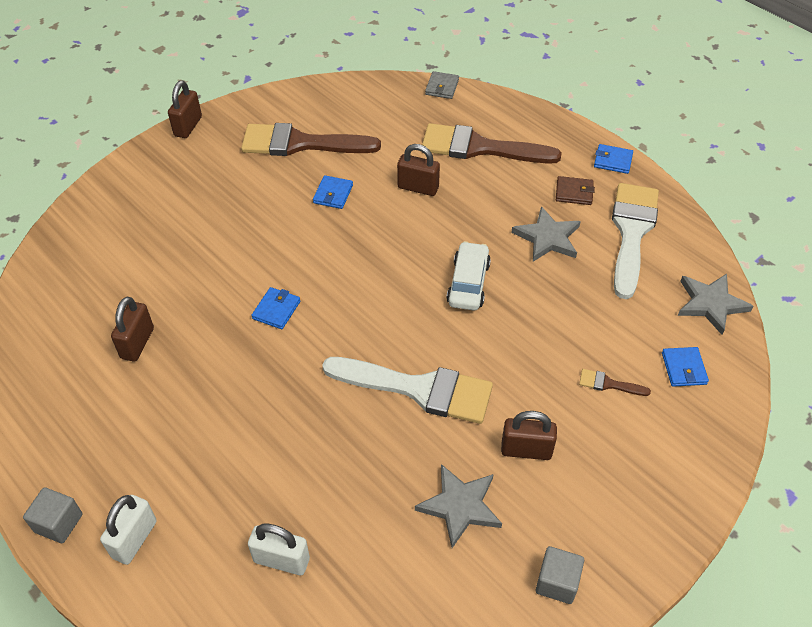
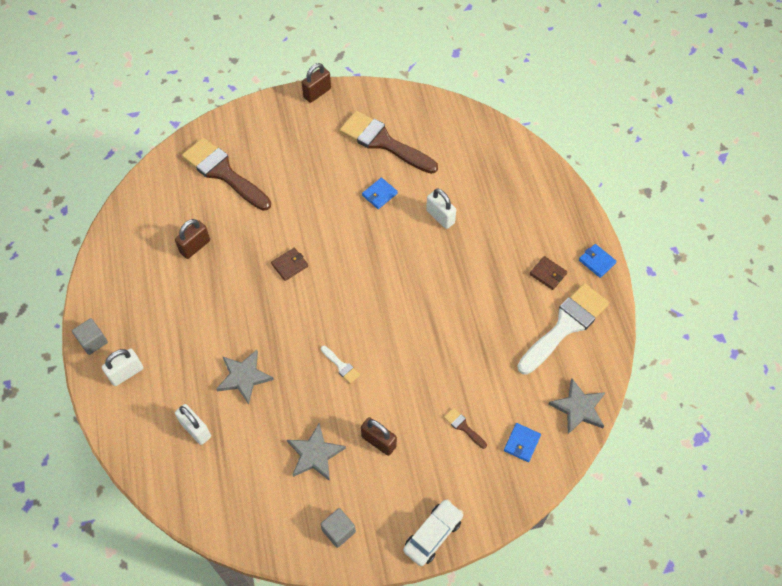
camera: 30 degrees right, 10 degrees up
(276, 310) = (289, 265): blue wallet -> brown wallet
(418, 188) = (440, 217): brown padlock -> white padlock
(419, 389) = (341, 366): white brush -> white brush, size x0.41
(442, 87) = (515, 139): grey wallet -> none
(468, 283) = (423, 308): white car -> white car (433, 535)
(479, 147) = (506, 204): brown brush -> brown brush (223, 173)
(547, 238) = (502, 300): grey star -> grey star (244, 377)

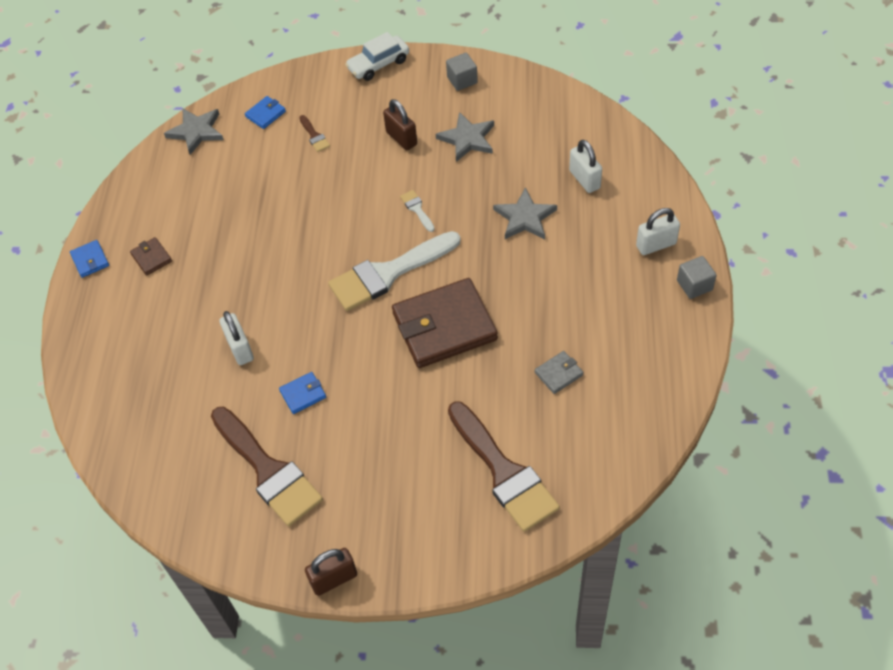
camera: 160 degrees left, 5 degrees down
(195, 246) = (558, 374): brown padlock -> grey wallet
(289, 265) = (444, 326): brown wallet -> brown wallet, size x2.36
(565, 326) = (164, 203): white brush -> white brush (388, 273)

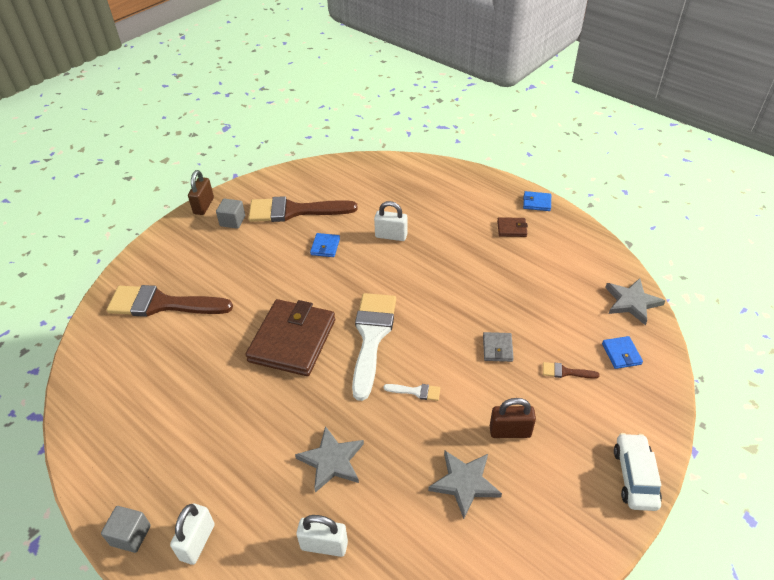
camera: 125 degrees right, 10 degrees down
(462, 80) = (554, 537): grey cube -> grey cube (232, 221)
(558, 374) = (182, 378): grey wallet -> grey wallet (497, 348)

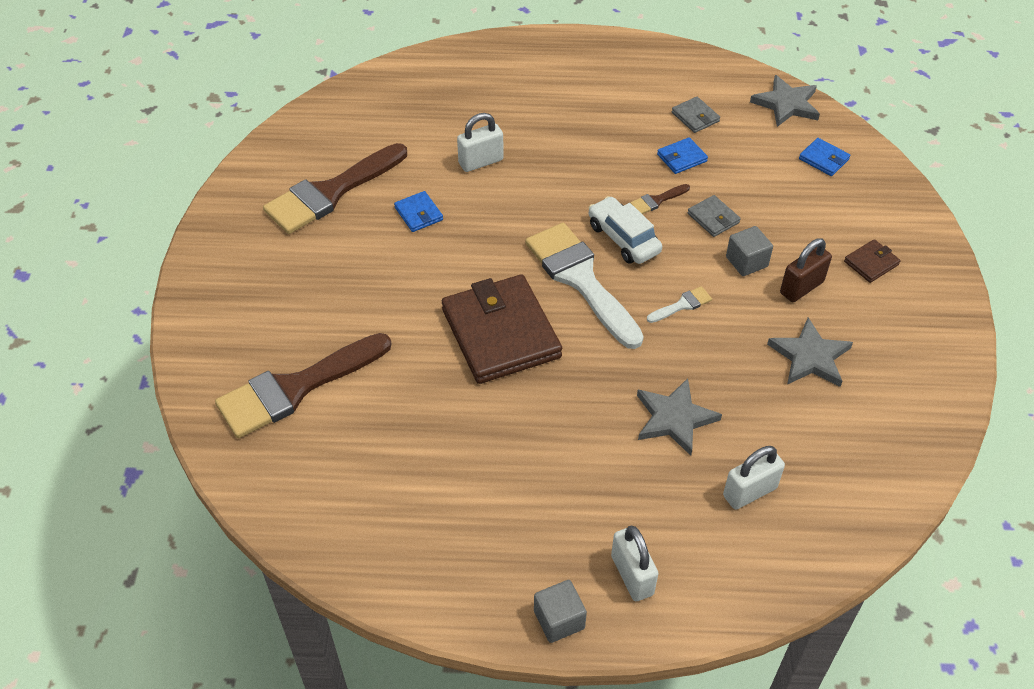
camera: 40 degrees left, 5 degrees up
(204, 206) = (200, 248): brown padlock -> none
(232, 221) = (264, 245): grey cube -> grey cube (746, 262)
(512, 229) = (601, 87): brown wallet -> brown wallet (871, 263)
(536, 203) = (597, 45): blue wallet -> blue wallet (682, 158)
(555, 277) = (695, 117): none -> grey wallet
(565, 372) = (794, 204): brown brush -> brown brush (657, 200)
(634, 477) = (933, 261): white car -> white car (623, 238)

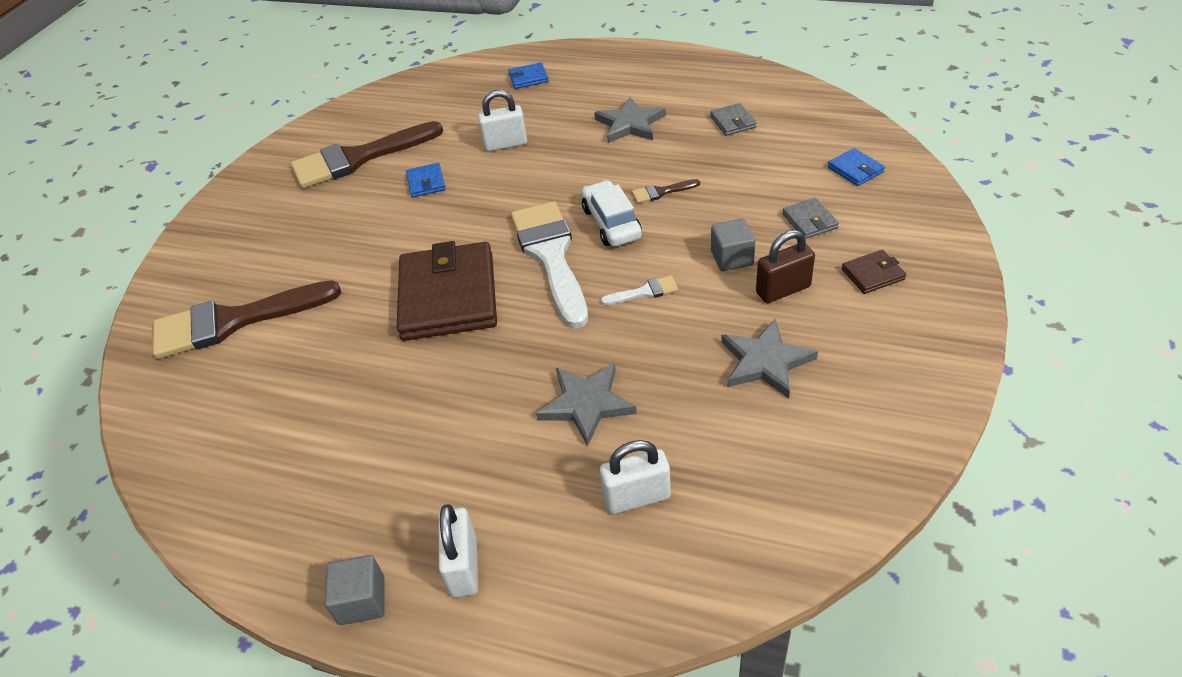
camera: 20 degrees right, 5 degrees down
(682, 158) = (703, 156): blue wallet -> blue wallet (528, 78)
(713, 218) = (713, 213): grey wallet -> grey wallet (809, 221)
(786, 104) = (833, 117): grey star -> grey star (630, 124)

